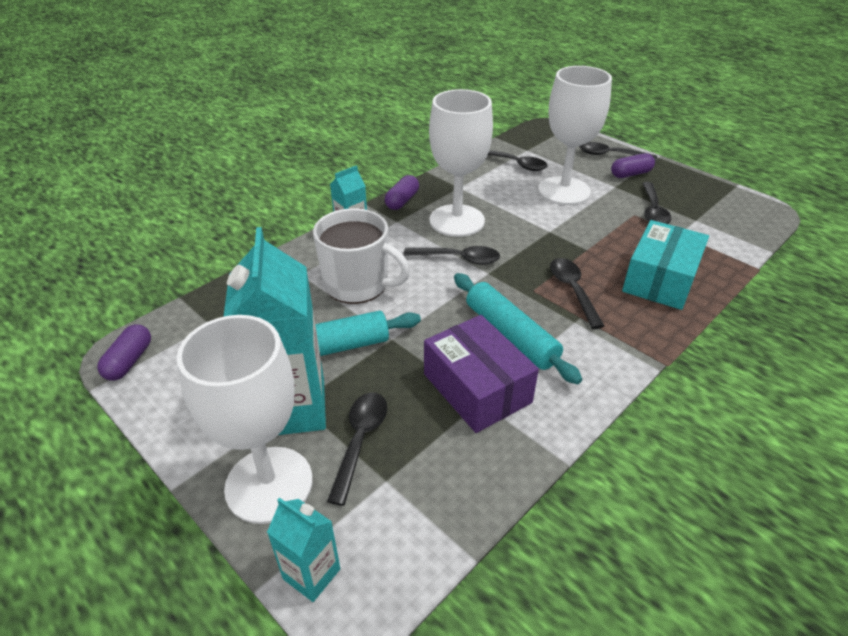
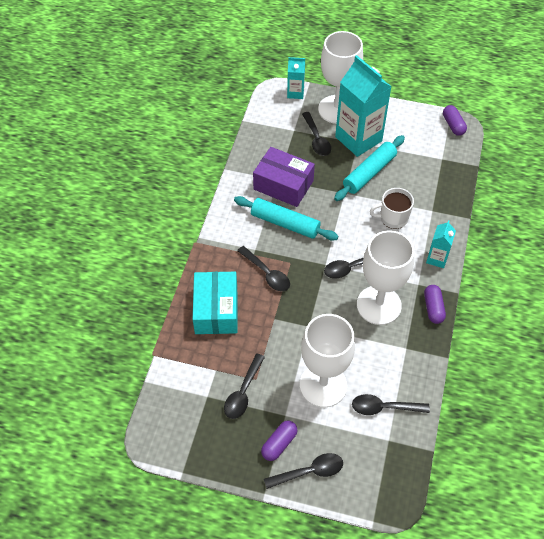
camera: 150 degrees right, 15 degrees up
(357, 285) = (393, 218): white mug -> white mug, size x0.67
(653, 210) = (243, 392): black spoon -> black spoon turned 135 degrees counterclockwise

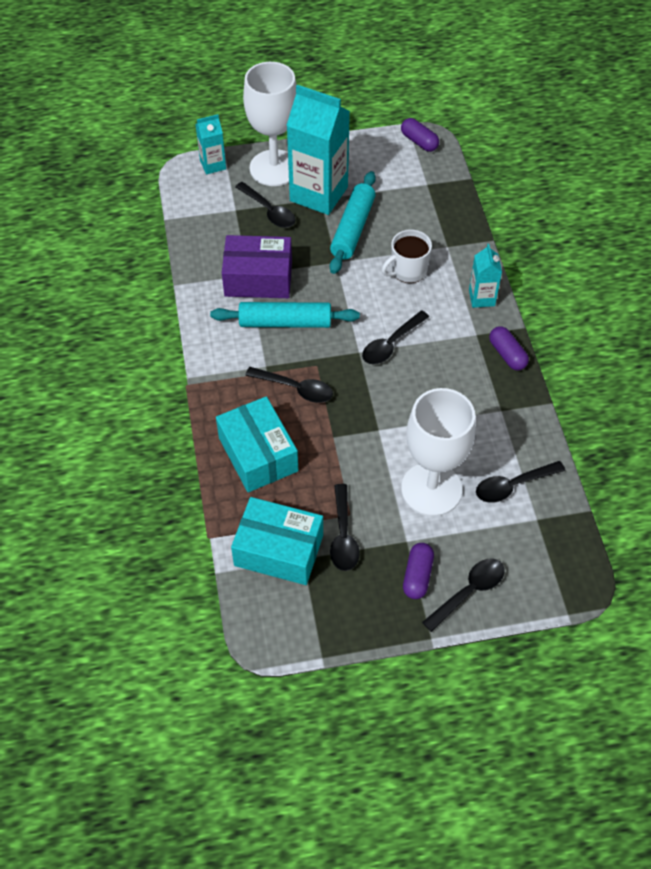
camera: 25 degrees left, 0 degrees up
(194, 383) = (279, 550): none -> turquoise box
(378, 305) = (445, 374): white goblet -> none

